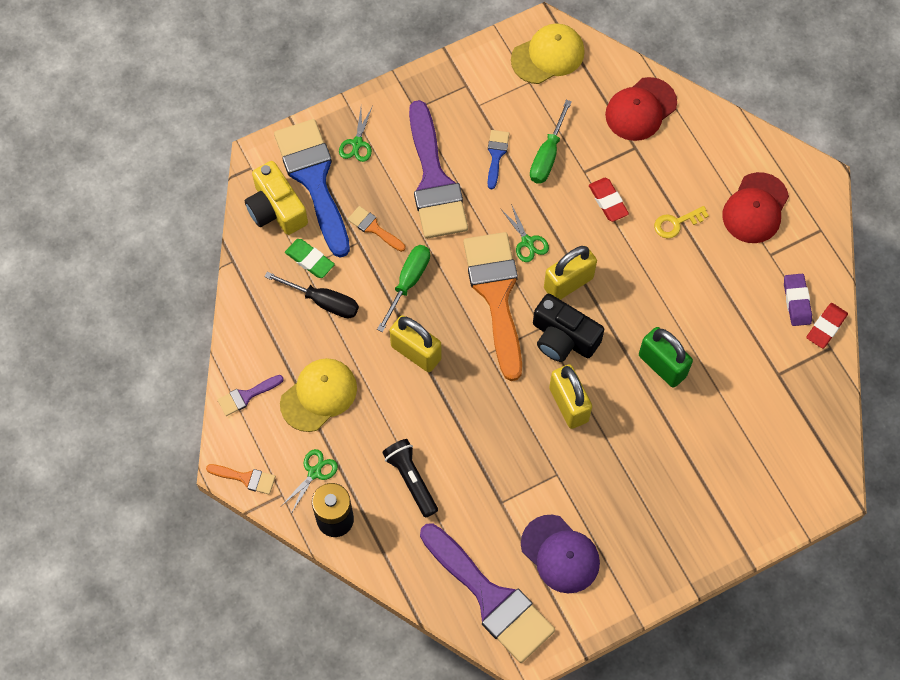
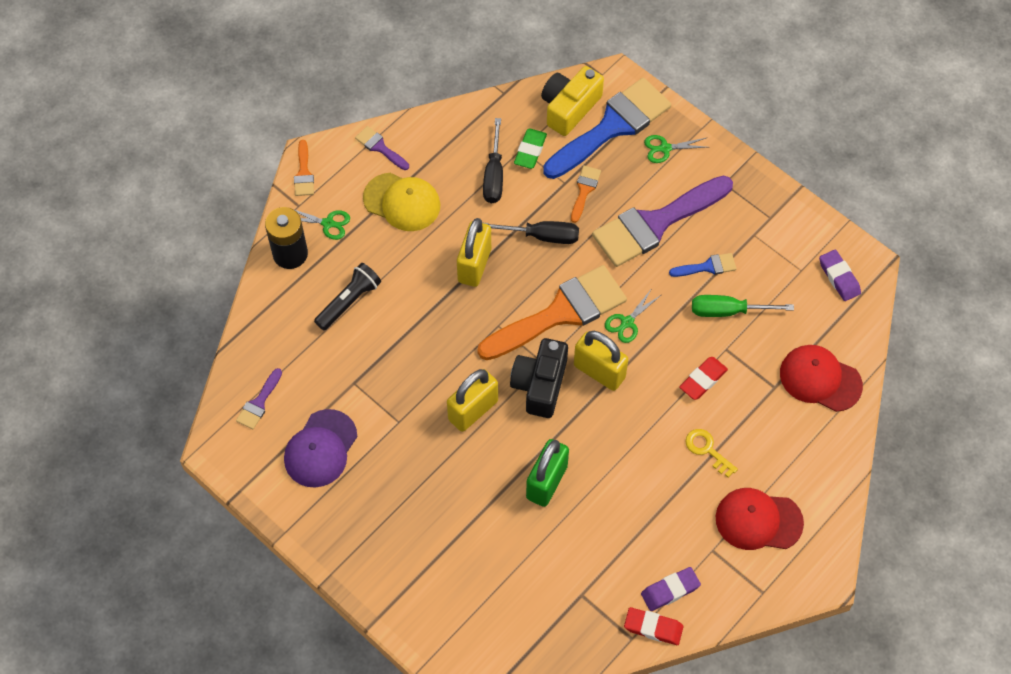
camera: 70 degrees right, 5 degrees down
(408, 282) = (542, 236): green screwdriver -> black screwdriver
(490, 597) = (259, 403): purple brush -> purple brush, size x0.43
(548, 55) = (839, 277): yellow cap -> purple eraser

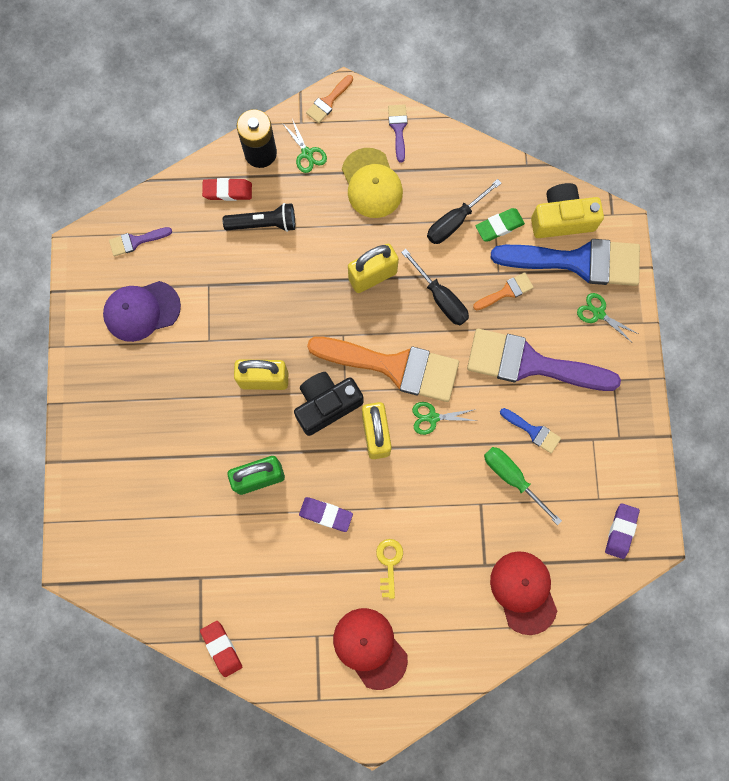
camera: 45 degrees right, 15 degrees up
(670, 590) = (259, 634): purple eraser -> purple eraser (326, 514)
(703, 380) = (440, 510): red eraser -> red eraser (227, 191)

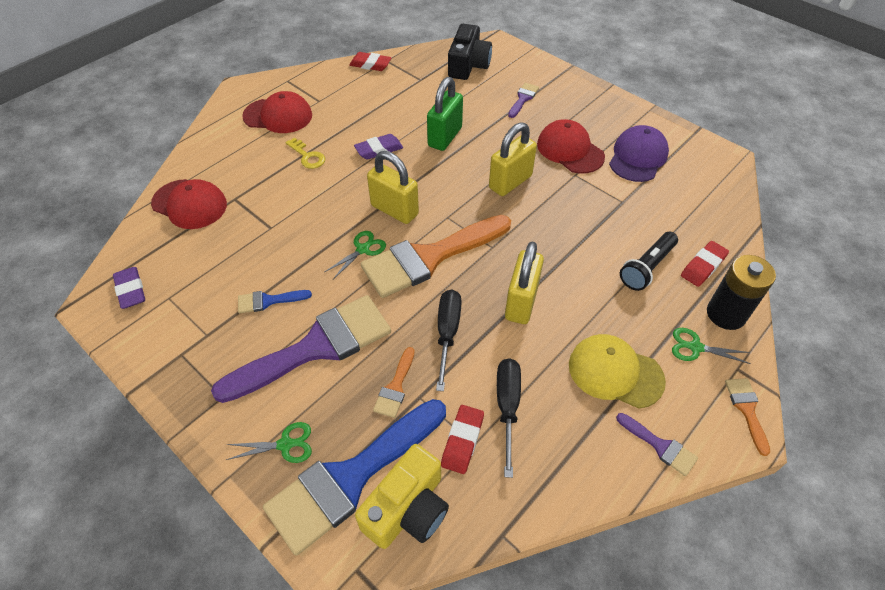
camera: 135 degrees right, 25 degrees down
(136, 241) = (704, 187): purple brush -> purple brush (523, 99)
(181, 367) = (570, 150): none -> red cap
(326, 405) = (450, 200): black camera -> black camera (468, 65)
(441, 298) = (447, 333): black screwdriver -> black screwdriver turned 90 degrees clockwise
(499, 226) = (462, 441): green eraser -> red eraser
(512, 478) = (259, 259): green screwdriver -> none

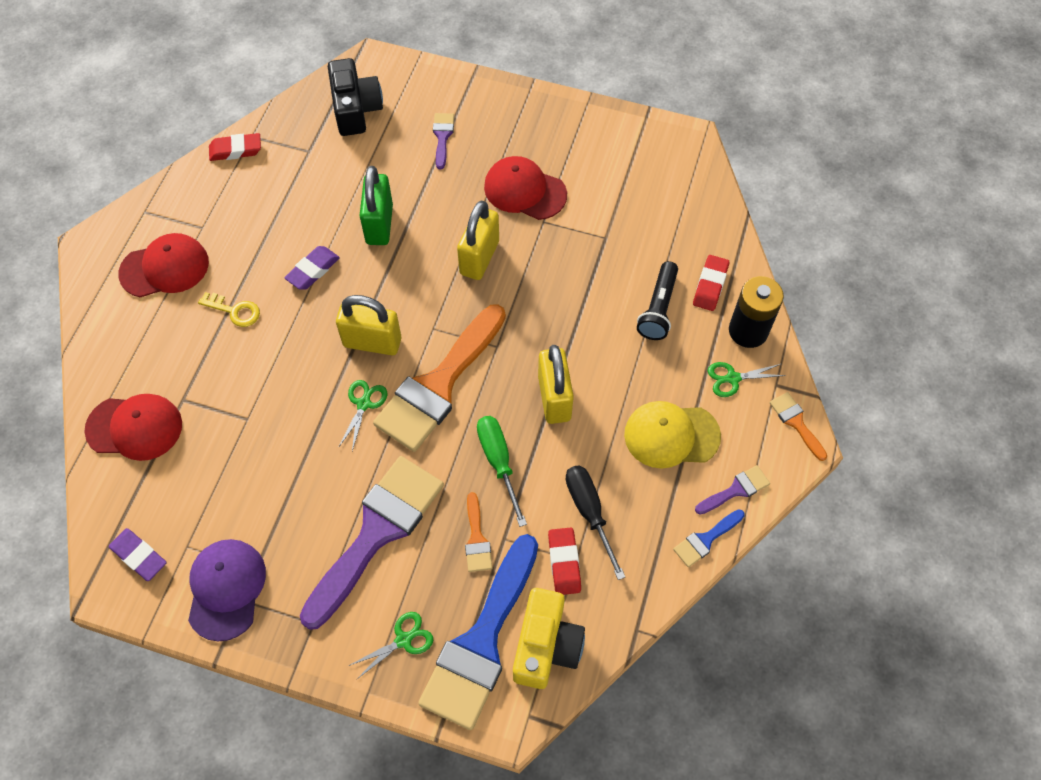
camera: 25 degrees left, 10 degrees up
(268, 301) = (298, 504): blue brush -> blue brush (706, 539)
(447, 333) = (498, 462): black screwdriver -> green screwdriver
(638, 157) = (599, 173): purple cap -> purple cap (226, 589)
(660, 446) = (735, 490): purple brush -> purple brush turned 45 degrees counterclockwise

